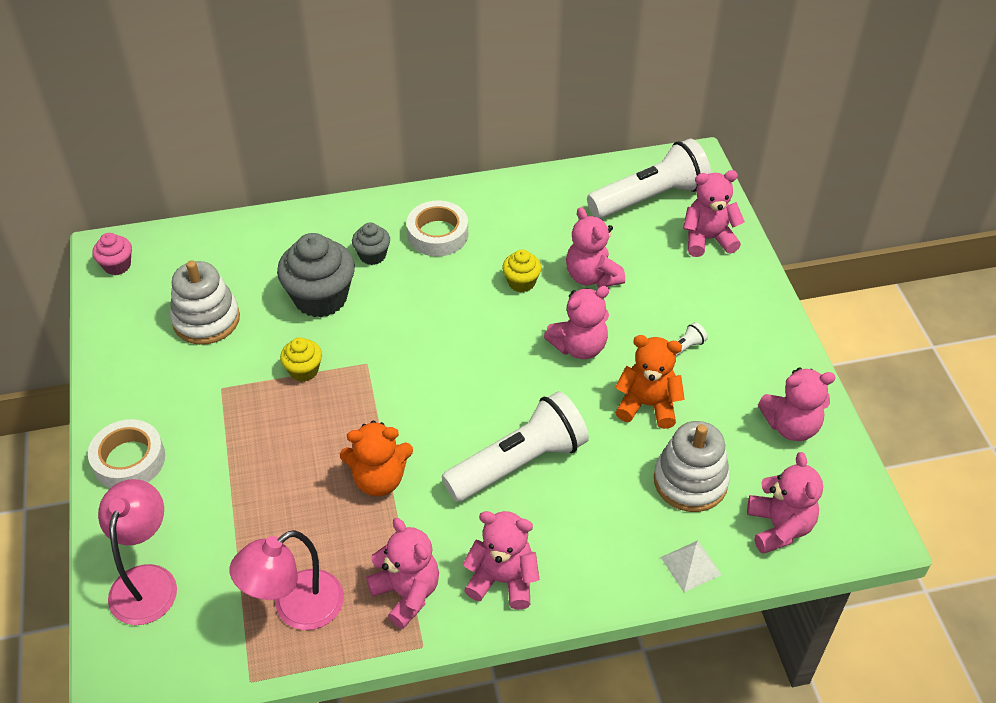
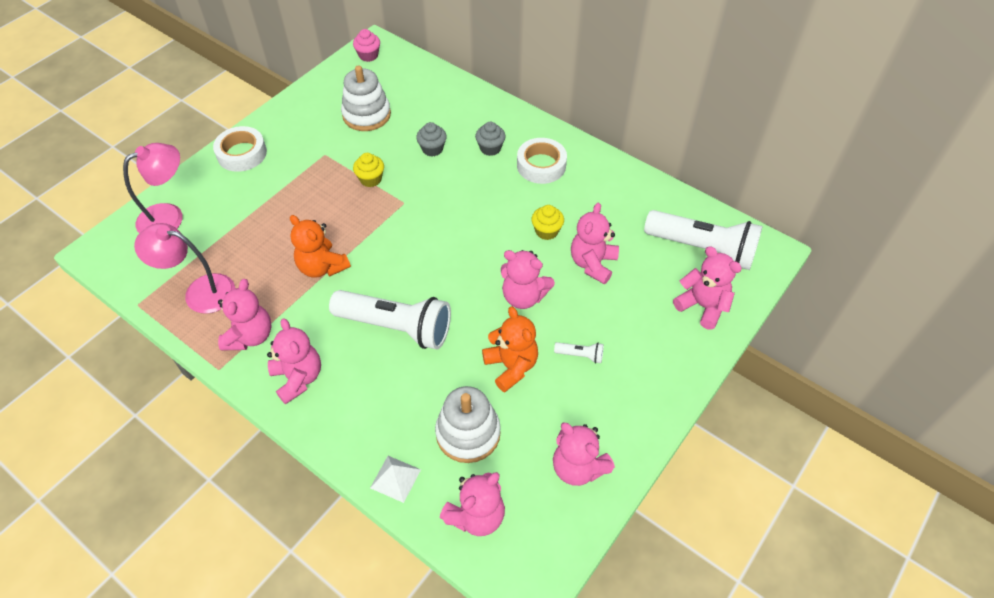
camera: 50 degrees right, 5 degrees up
(320, 298) = (432, 149): grey cupcake -> grey cupcake, size x0.52

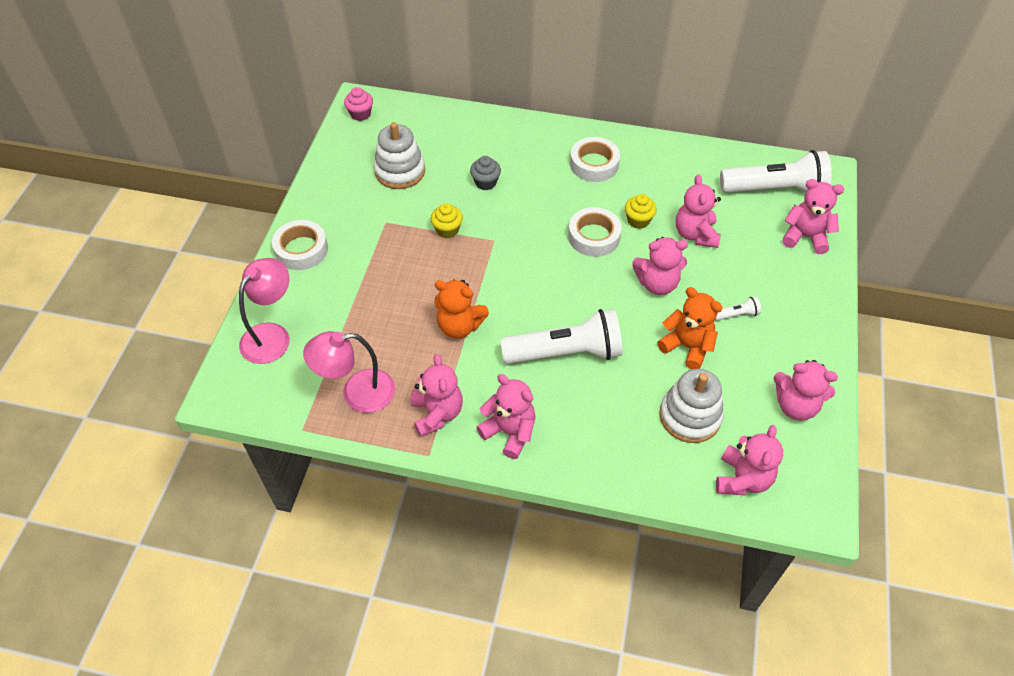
camera: 25 degrees left, 0 degrees up
(395, 478) = (656, 479): white pyramid -> none
(490, 148) = (538, 164): grey cupcake -> none
(495, 231) = (594, 236): none -> white tape

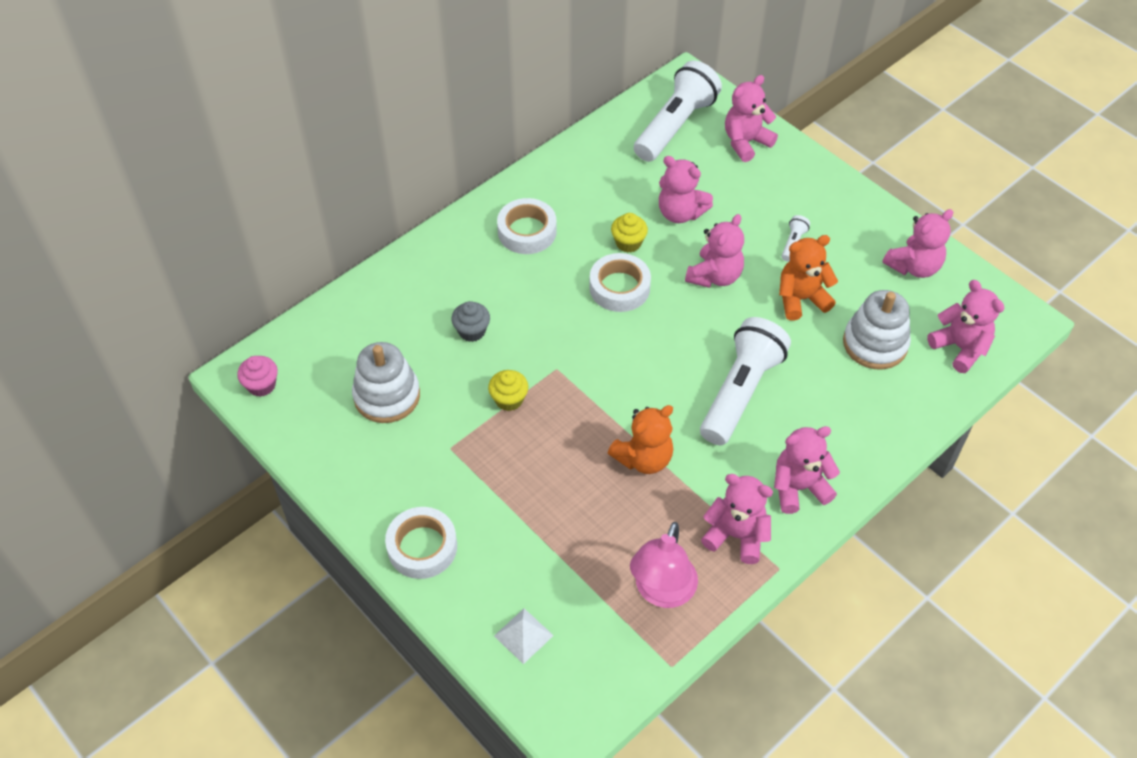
camera: 55 degrees left, 0 degrees up
(272, 335) = (523, 635): pink lamp -> white pyramid

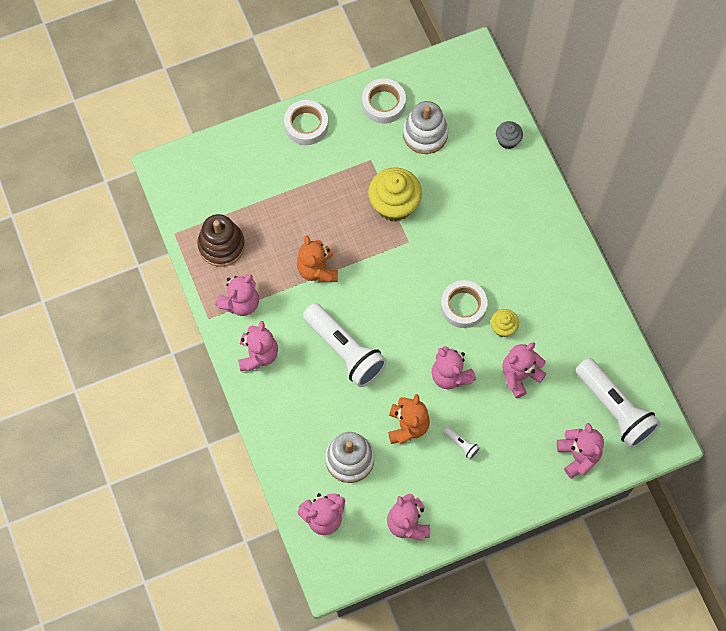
camera: 110 degrees right, 15 degrees up
(261, 385) = (461, 65): pink cupcake -> none
(472, 331) = (459, 199): grey cupcake -> grey cupcake (507, 140)
(509, 399) = (394, 205): yellow cupcake -> yellow cupcake, size x1.92
(523, 635) = (226, 162): white pyramid -> none
(527, 231) = (538, 262): white tape -> white tape (383, 104)
(661, 592) = (221, 245): pink lamp -> brown stacking toy

